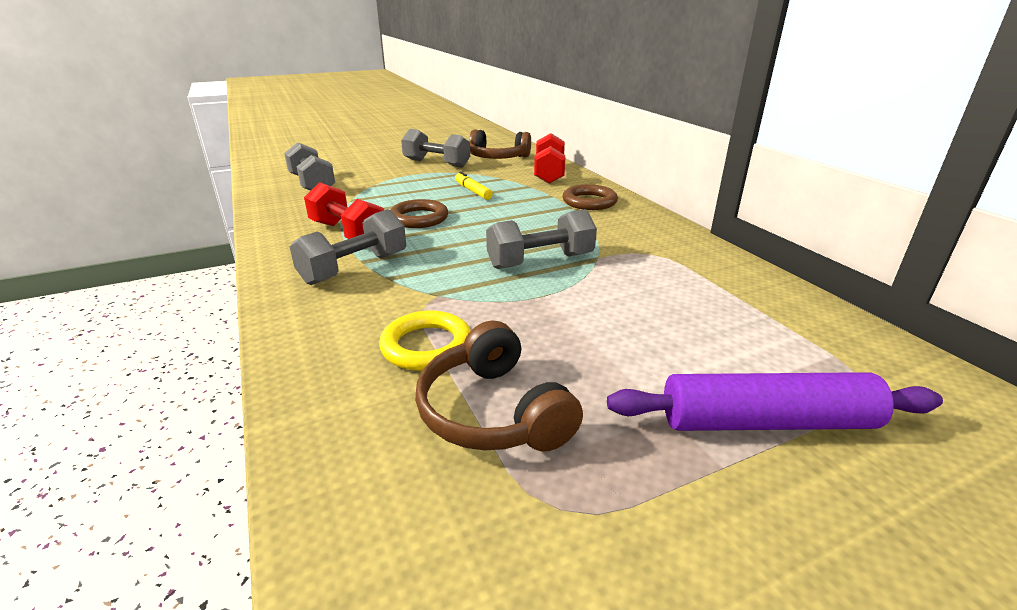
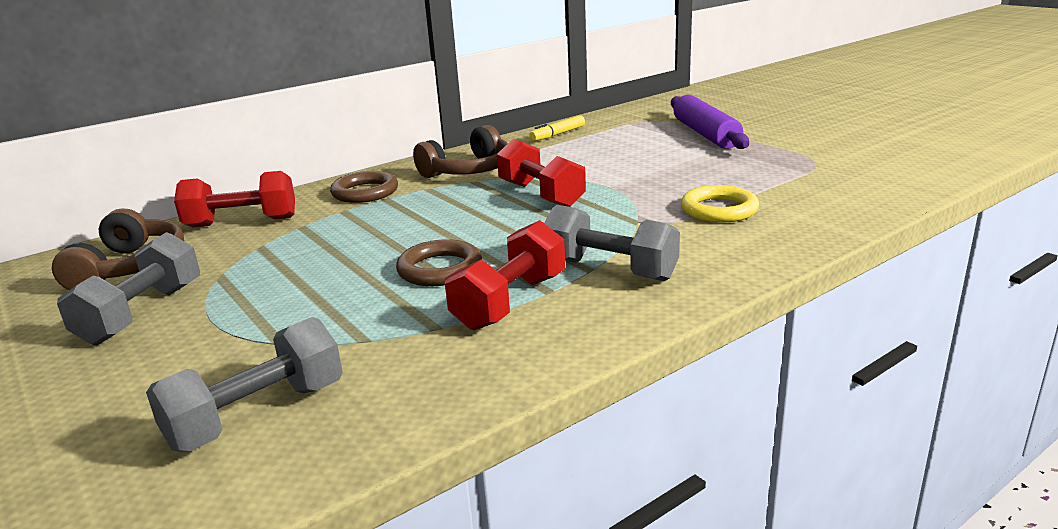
camera: 100 degrees left, 5 degrees down
(472, 191) = (319, 257): yellow marker -> yellow marker (558, 134)
(493, 411) = (766, 181): brown headphones -> brown headphones (469, 171)
(540, 261) = (541, 195): grey dumbbell -> red dumbbell

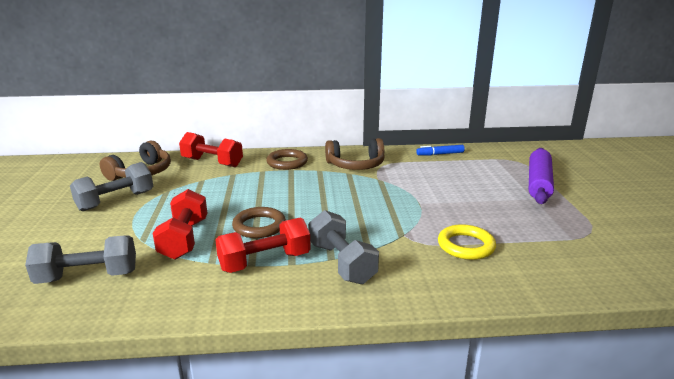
camera: 30 degrees right, 0 degrees up
(541, 195) = (373, 195): red dumbbell -> red dumbbell (184, 239)
(558, 134) = (440, 154): yellow marker -> blue marker

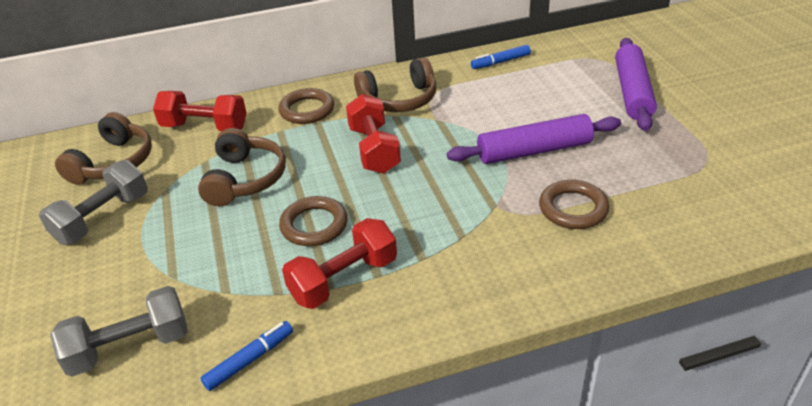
camera: 10 degrees left, 15 degrees up
(168, 300) = (250, 360): none -> blue marker
(184, 239) = (227, 264): red dumbbell -> red dumbbell (374, 149)
(224, 193) = (245, 179): none -> brown headphones
(342, 263) = (437, 263): grey dumbbell -> none
(446, 206) = (534, 151): none -> purple rolling pin
(466, 246) = (573, 208): yellow ring -> brown ring

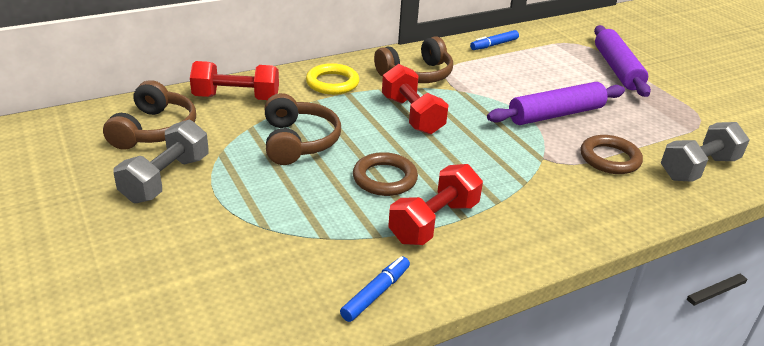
camera: 15 degrees left, 5 degrees down
(130, 347) = (249, 290): grey dumbbell -> grey dumbbell (698, 168)
(307, 110) = (332, 83): brown ring -> yellow ring

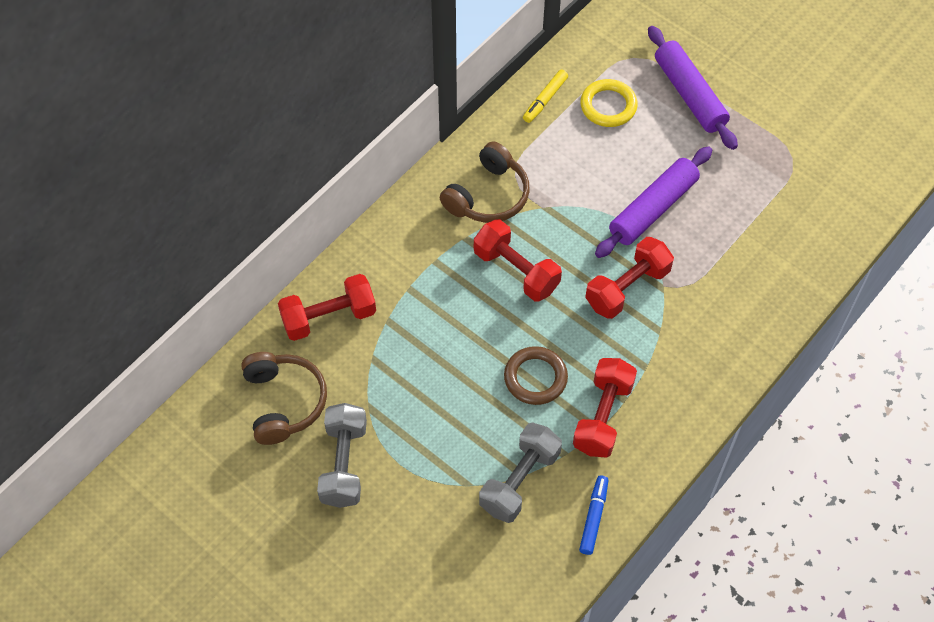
camera: 20 degrees left, 25 degrees up
(298, 141) = (430, 359): brown headphones -> none
(332, 83) = (410, 249): yellow ring -> yellow ring (608, 106)
(494, 45) = (545, 100): blue marker -> yellow marker
(507, 150) = (627, 288): none -> red dumbbell
(609, 158) = (723, 261): brown ring -> none
(698, 168) = (804, 241): grey dumbbell -> grey dumbbell (520, 481)

